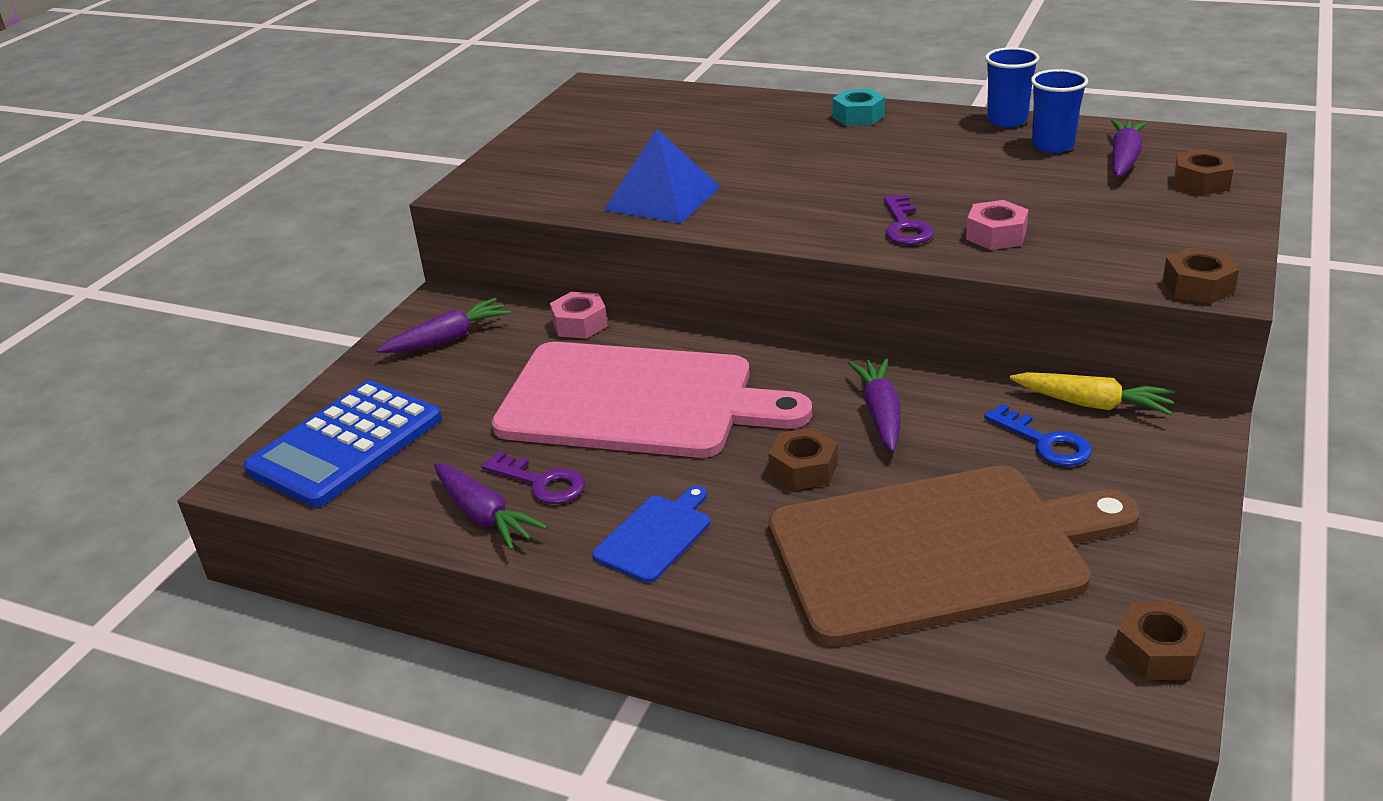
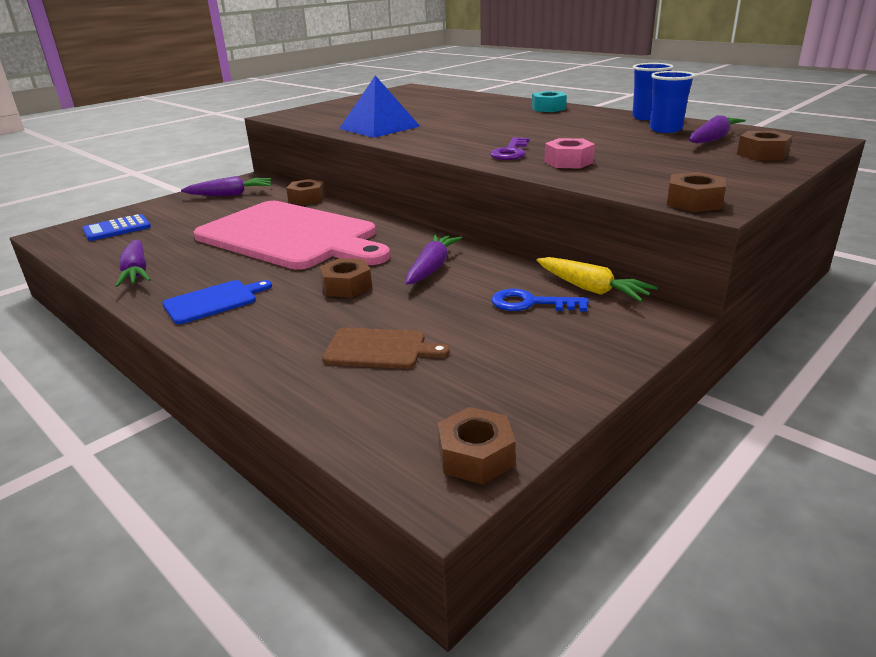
camera: 20 degrees right, 5 degrees down
(346, 444) = (117, 229): blue calculator -> blue calculator, size x0.54
(541, 482) = (187, 263): purple key -> none
(580, 324) = (307, 199): pink nut -> brown nut
(937, 551) = (379, 349): brown cutting board -> brown cutting board, size x0.41
(1045, 442) = (531, 303): blue key -> blue key turned 120 degrees clockwise

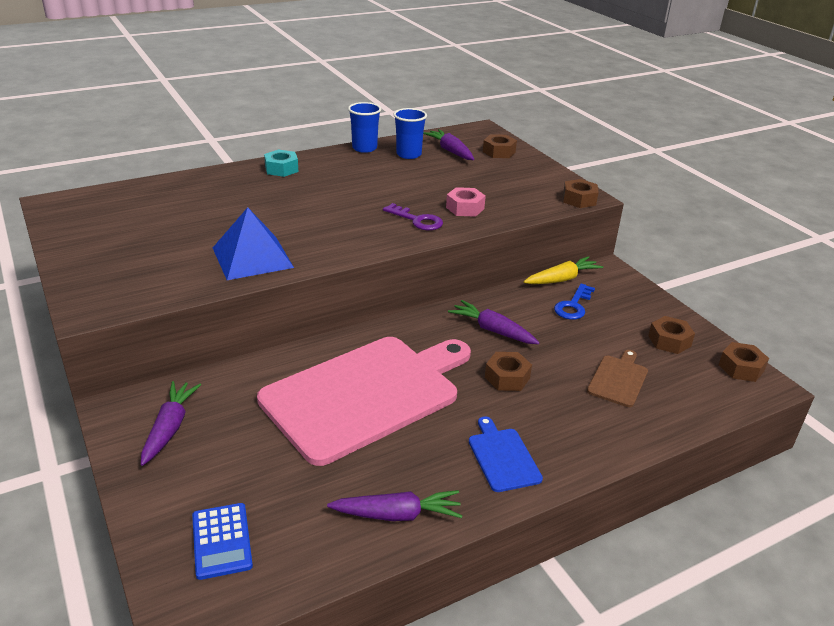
camera: 75 degrees left, 5 degrees up
(307, 199) = (250, 369): brown nut -> brown nut (669, 341)

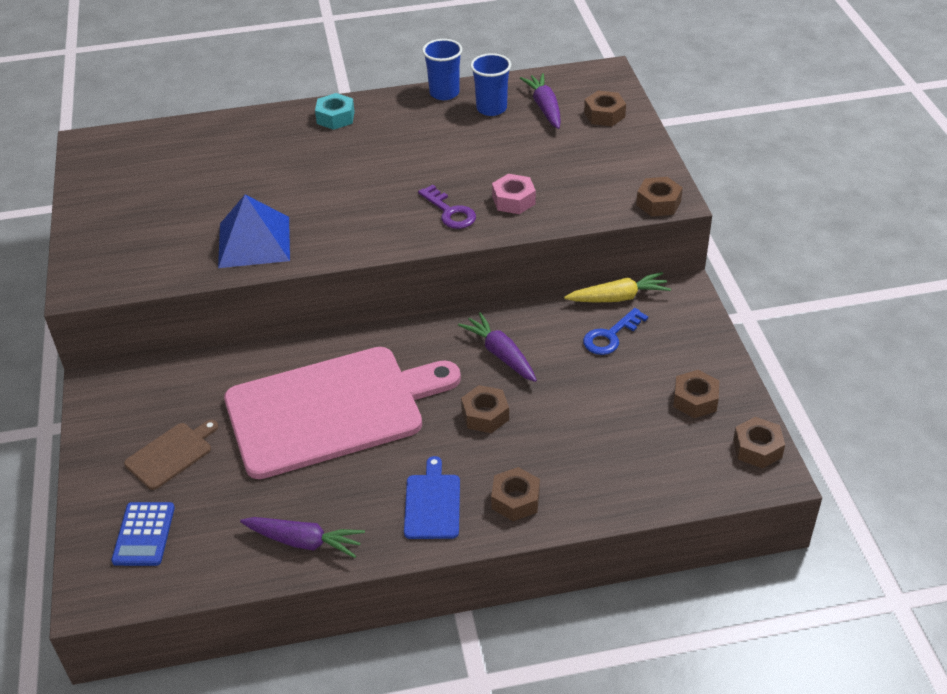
camera: 20 degrees right, 10 degrees up
(170, 427) = (138, 413): purple carrot -> none
(575, 441) = (515, 500): none -> brown nut
(618, 379) = (605, 438): brown cutting board -> brown cutting board (171, 454)

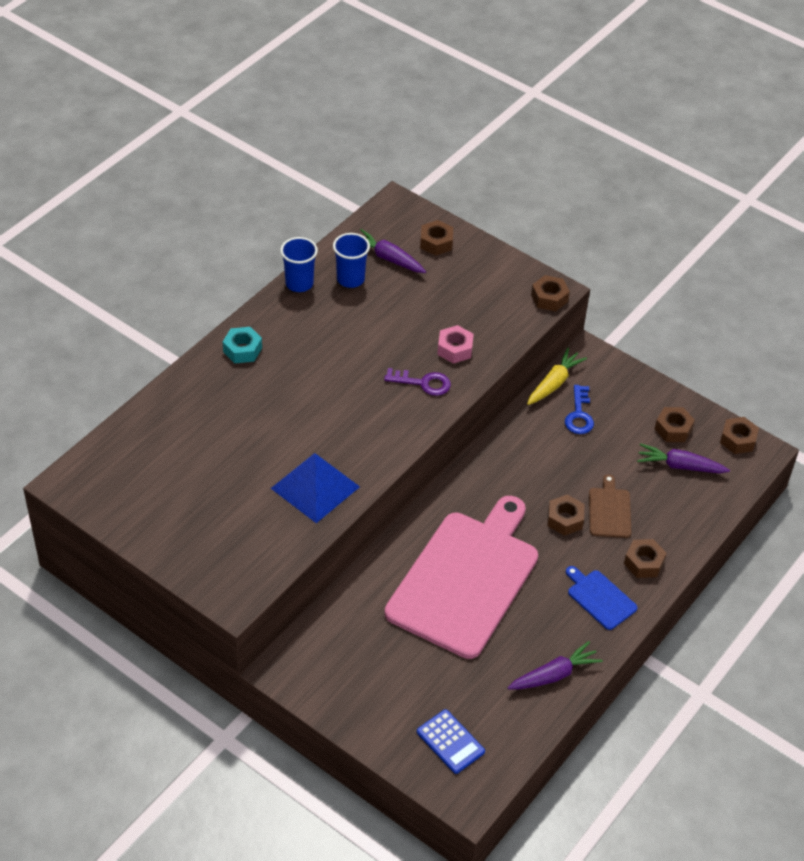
camera: 45 degrees left, 5 degrees up
(171, 454) = (399, 680): brown cutting board -> brown cutting board (609, 511)
(500, 354) = (526, 470): purple carrot -> purple carrot (679, 466)

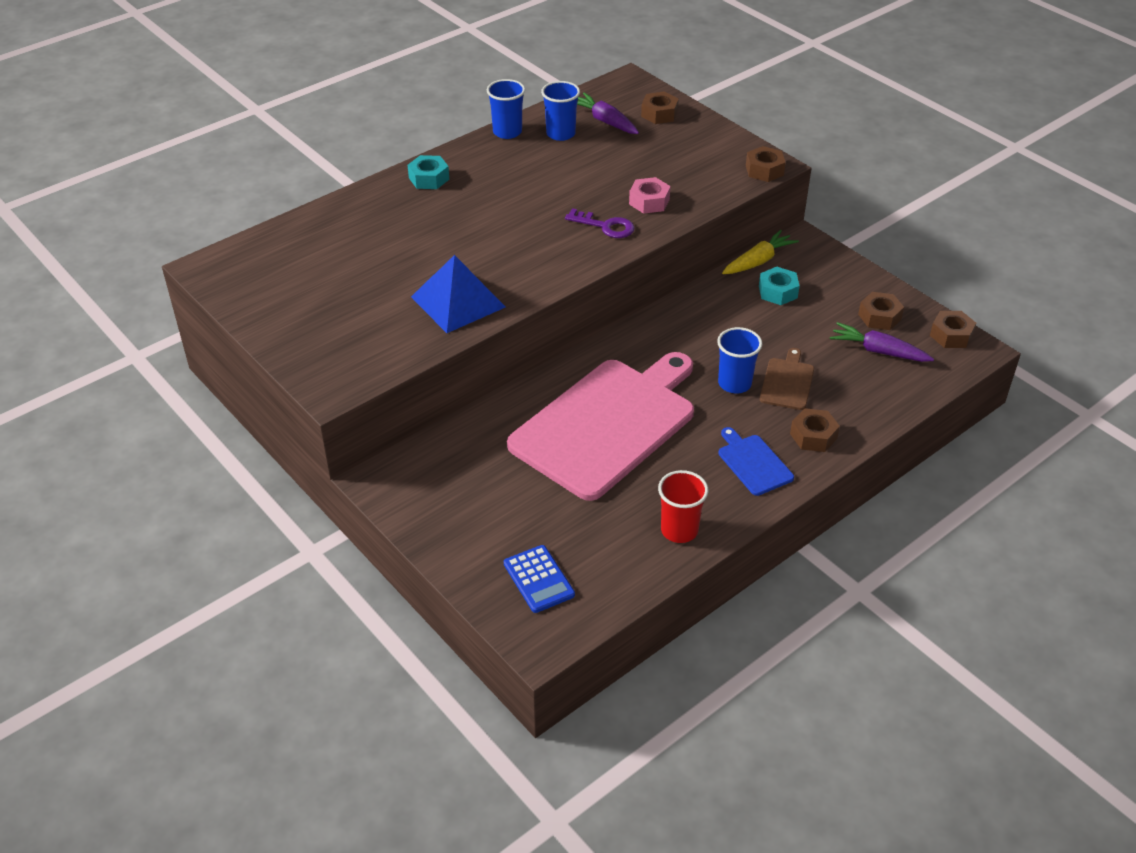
camera: 15 degrees right, 5 degrees down
(554, 674) = (679, 530): purple carrot -> red cup
(565, 519) = (734, 383): brown nut -> blue cup
(579, 415) = (778, 292): blue key -> turquoise nut

